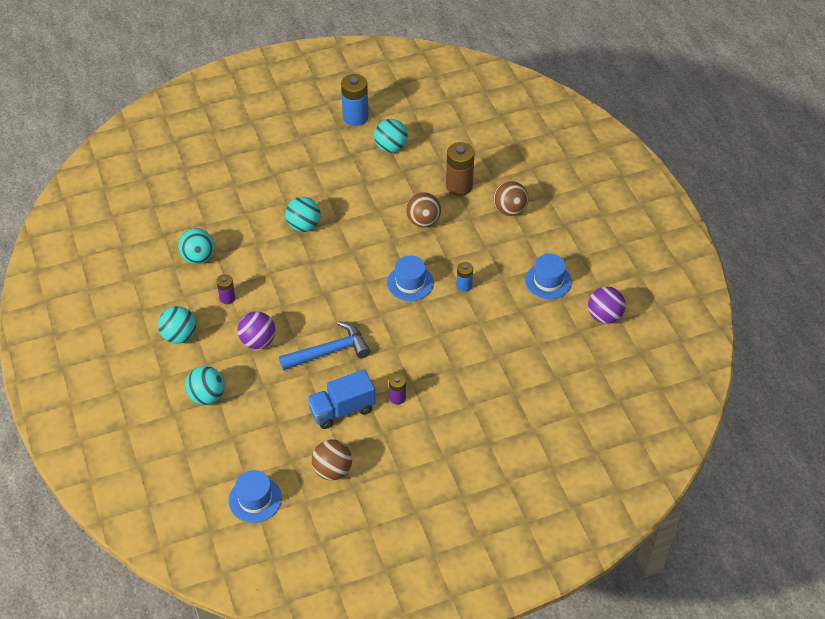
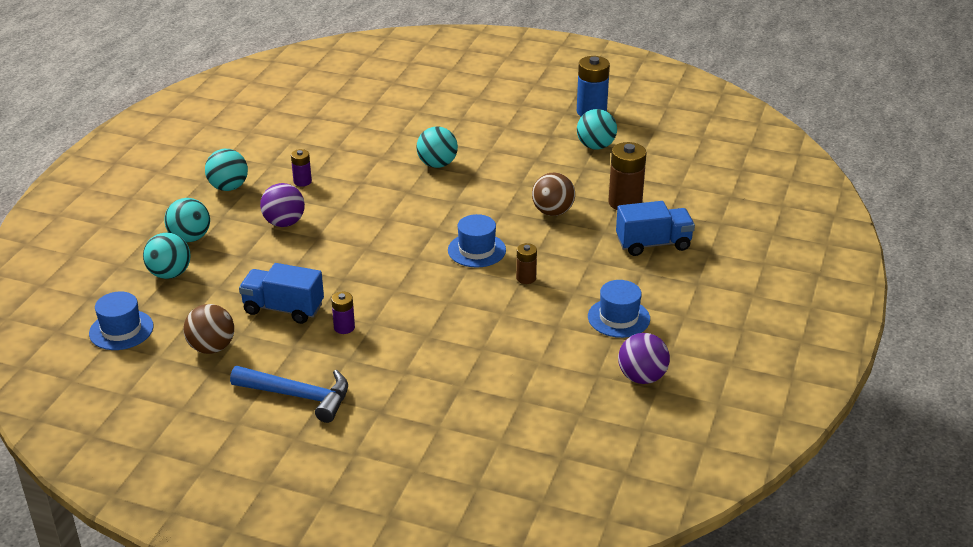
camera: 40 degrees right, 15 degrees down
(198, 257) = (319, 144): turquoise ball -> turquoise ball (170, 274)
(329, 351) = (333, 261): blue hammer -> blue hammer (298, 396)
(464, 286) = (526, 278): blue battery -> brown battery
(509, 210) = (653, 244): brown ball -> blue truck

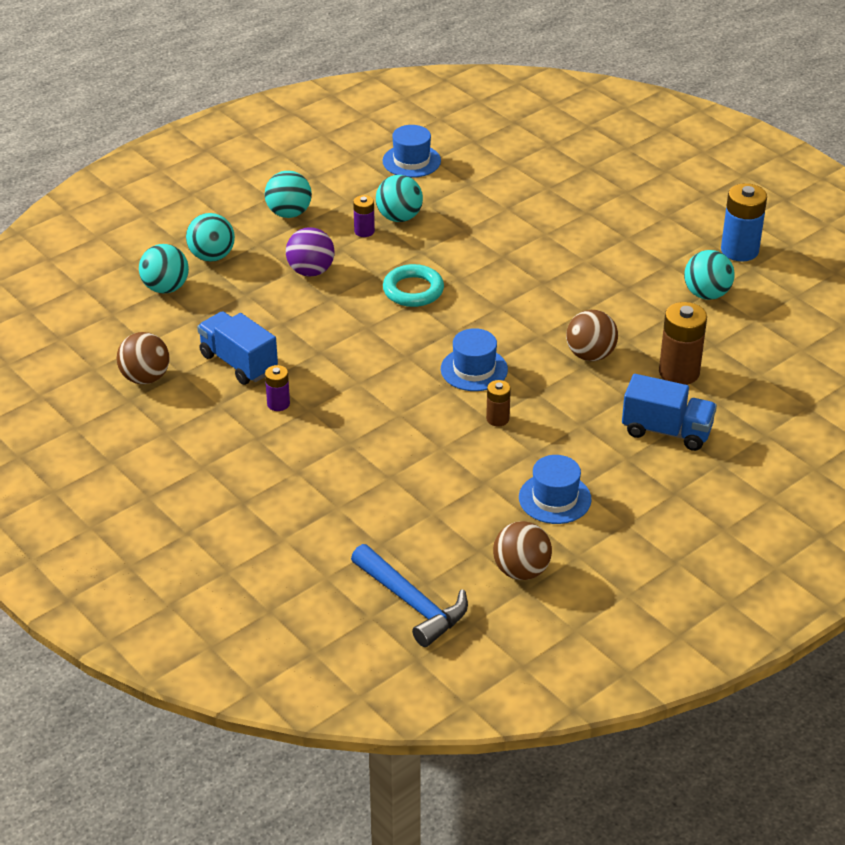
camera: 30 degrees right, 5 degrees up
(121, 330) = (82, 330): blue hat -> blue hat (411, 161)
(298, 396) = (183, 456): blue hammer -> blue hammer (412, 603)
(379, 210) = (413, 290): none -> turquoise ring
(437, 164) = (515, 258): turquoise ball -> turquoise ball (399, 217)
(642, 377) = (521, 571): purple ball -> brown ball

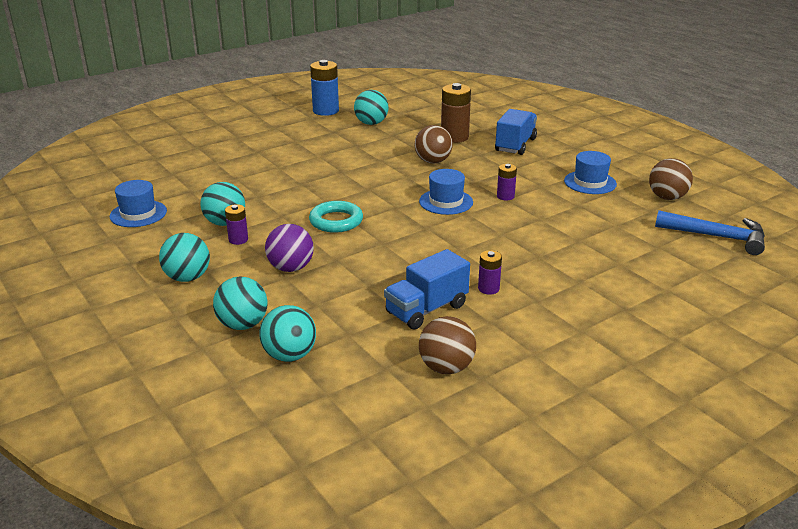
camera: 85 degrees left, 10 degrees down
(412, 603) = (717, 237): blue hammer -> blue hammer turned 60 degrees clockwise
(497, 419) = (505, 196): brown battery -> purple battery

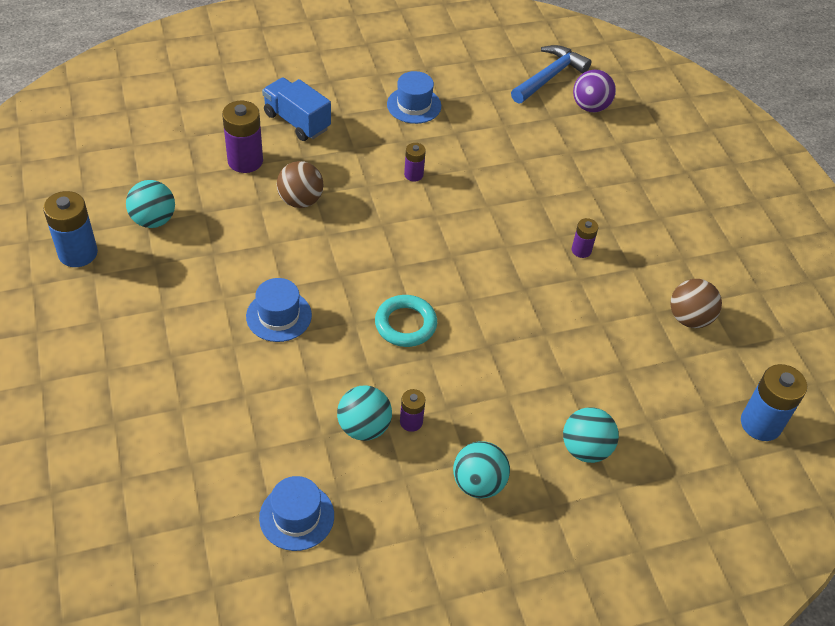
camera: 75 degrees left, 20 degrees up
(289, 355) = (645, 422): turquoise ball -> none
(291, 268) = (491, 387): purple ball -> purple ball (590, 107)
(323, 437) = (760, 424): none -> blue battery
(426, 309) = (601, 303): blue truck -> none
(446, 202) = (403, 223): blue hat -> blue hat (279, 316)
(454, 137) = (245, 161): brown battery -> purple battery
(667, 197) = (468, 71): brown ball -> none

